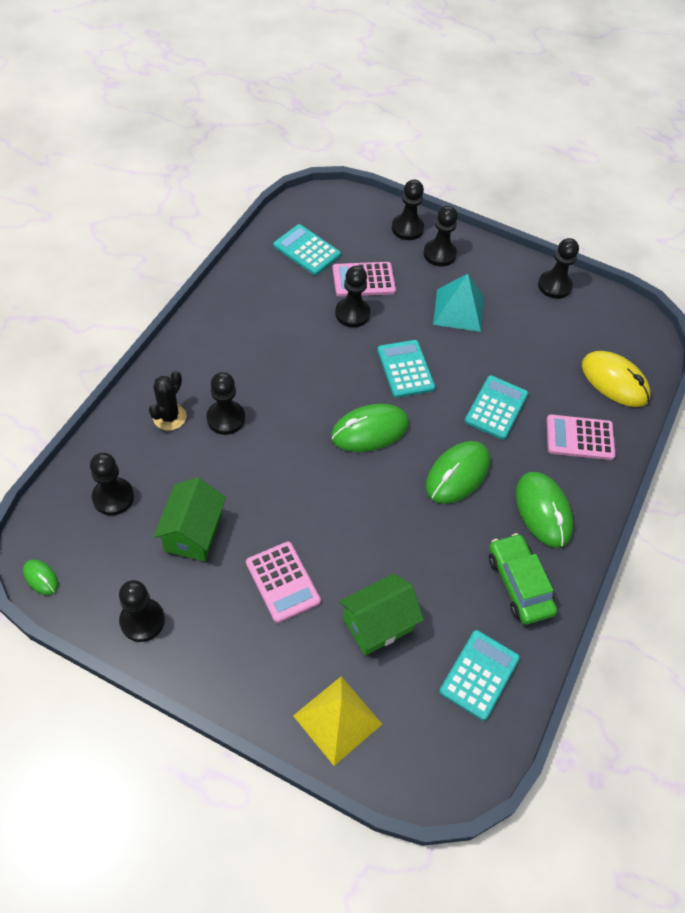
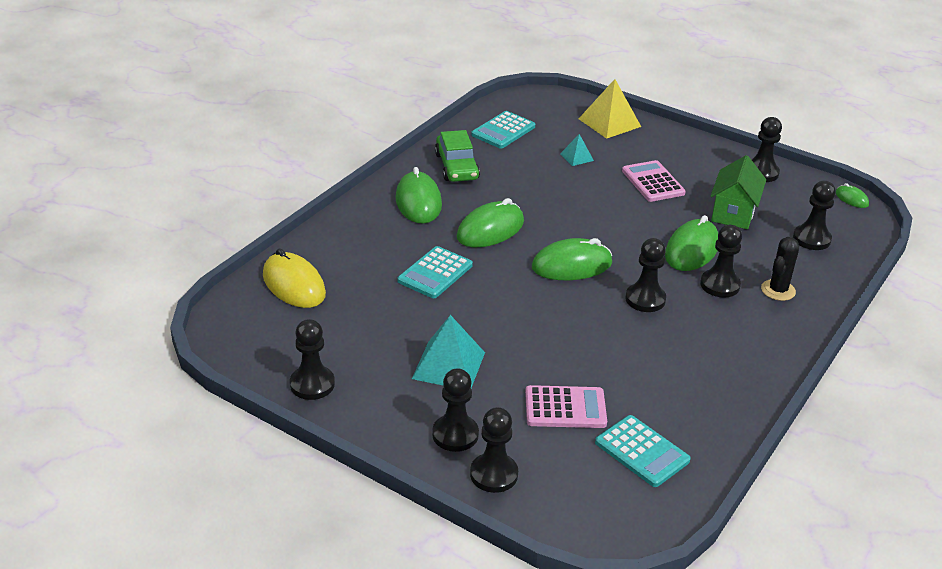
camera: 170 degrees left, 20 degrees down
(248, 466) = (692, 250): none -> green mouse
(352, 314) = (582, 370): black pawn -> black pawn (645, 299)
(377, 624) = (576, 157): green house -> turquoise pyramid
(405, 369) = (526, 312): turquoise calculator -> none
(579, 438) = (358, 245): pink calculator -> none

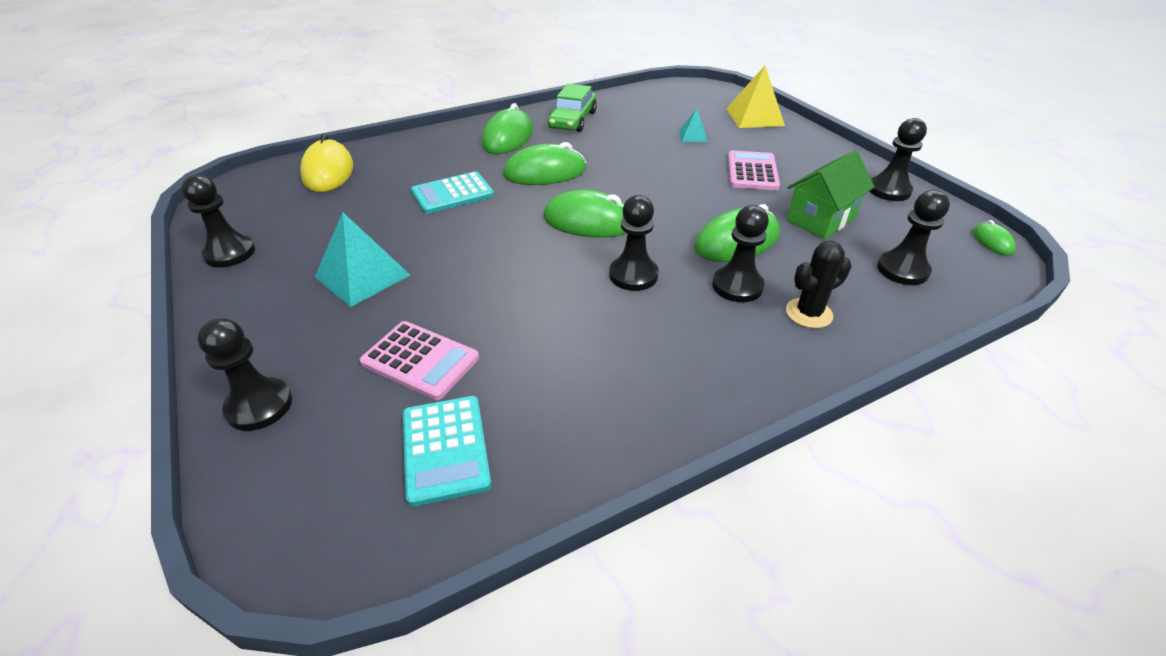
camera: 30 degrees right, 5 degrees up
(455, 434) = (280, 346): black pawn -> none
(503, 131) = (645, 104): turquoise calculator -> none

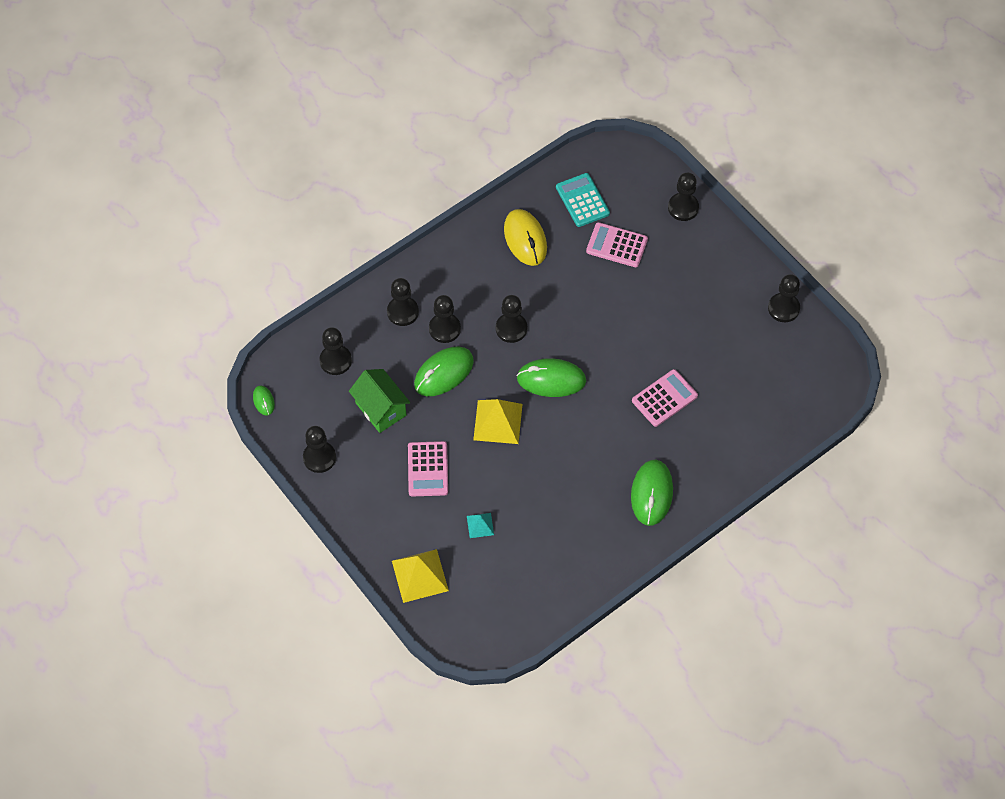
camera: 170 degrees right, 20 degrees up
(328, 172) = (780, 413): yellow mouse -> yellow mouse (525, 239)
(362, 276) = (683, 301): turquoise pyramid -> none
(452, 194) = (664, 398): turquoise calculator -> pink calculator
(545, 172) = (601, 440): green mouse -> none
(572, 120) = (600, 539): green car -> none
(665, 196) = (497, 422): none -> yellow pyramid
(809, 313) = (402, 312): black cactus -> black pawn
(820, 219) = (381, 409): green house -> green house turned 75 degrees counterclockwise

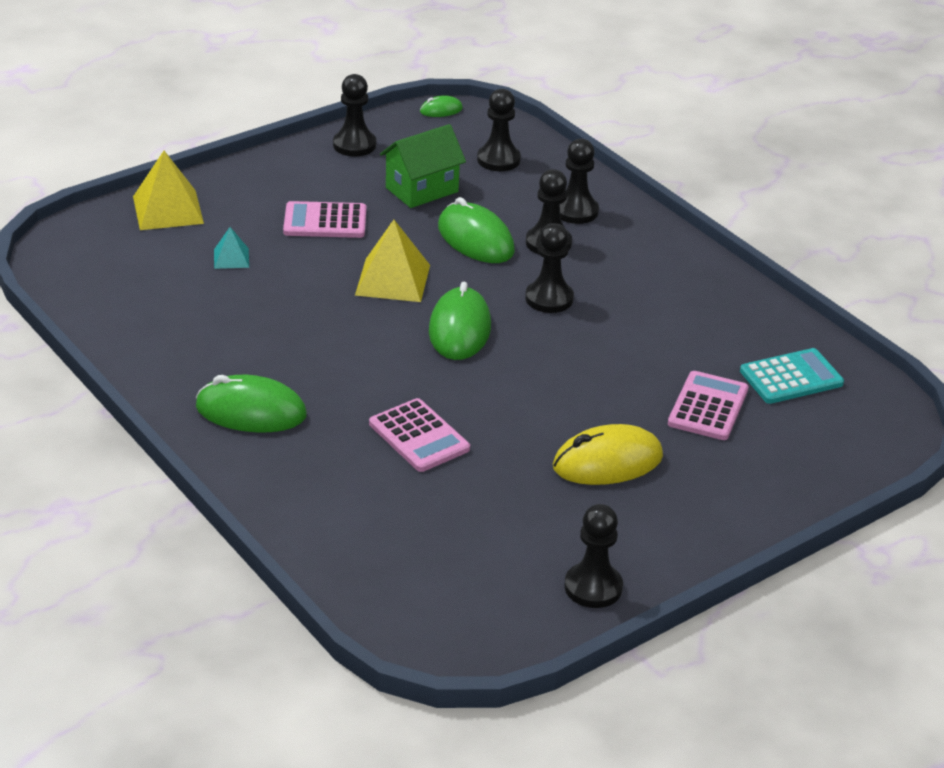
camera: 90 degrees right, 25 degrees down
(525, 239) = (709, 319): yellow mouse -> yellow mouse (607, 462)
(683, 208) = (794, 484): black pawn -> none

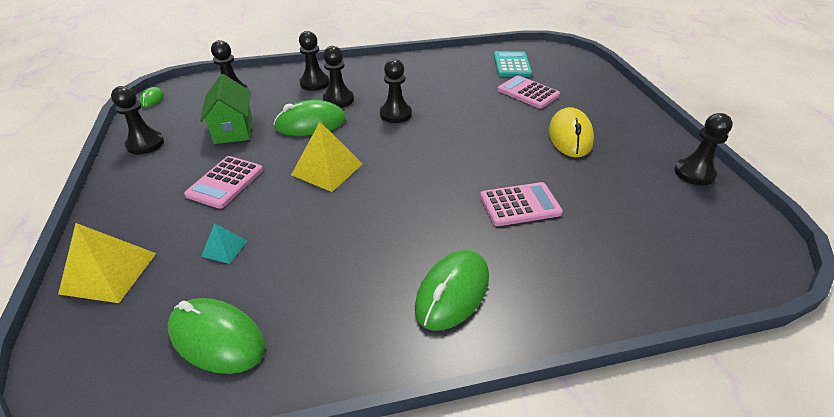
camera: 65 degrees left, 5 degrees up
(460, 329) = (405, 155): green mouse -> green mouse (217, 338)

